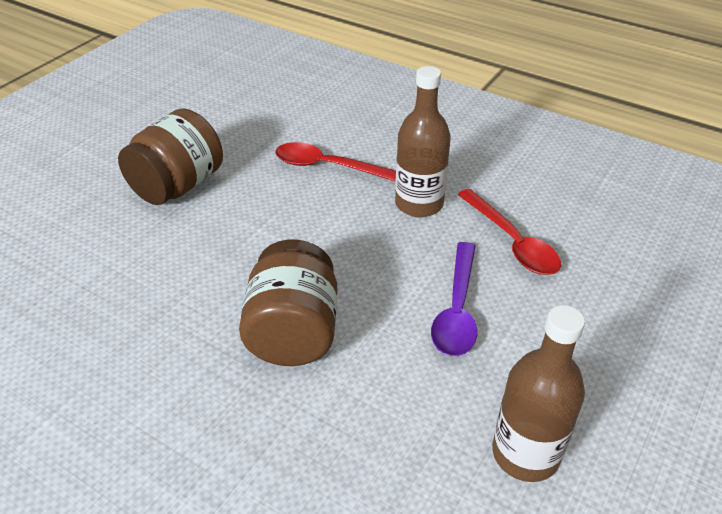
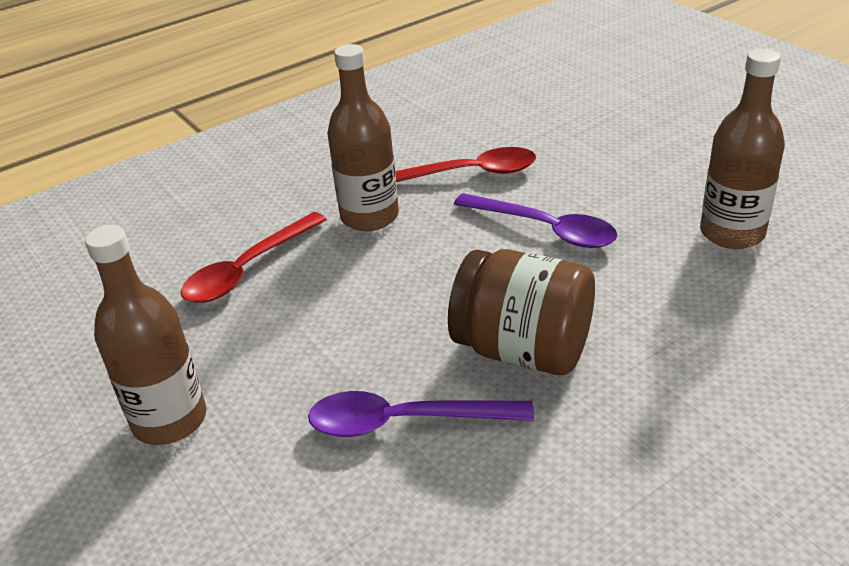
camera: 65 degrees left, 5 degrees down
(178, 186) = (169, 420): brown jar -> brown bottle
(201, 287) = (405, 421): none -> purple spoon

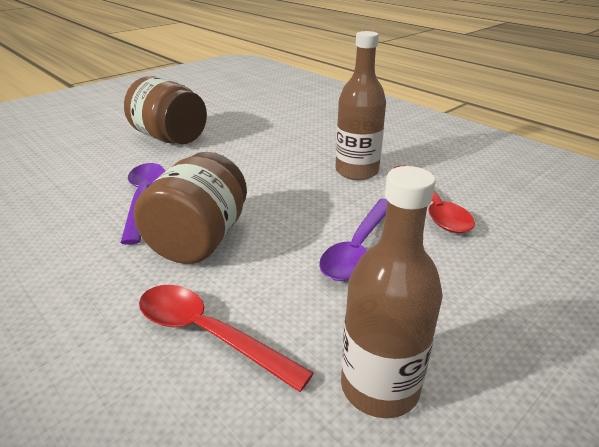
camera: 80 degrees right, 5 degrees down
(169, 420) = (170, 138): brown bottle -> brown jar
(248, 269) = (292, 141): red spoon -> red spoon (208, 334)

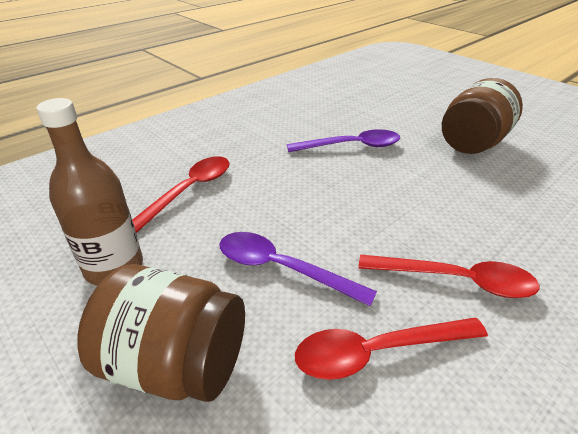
camera: 90 degrees right, 5 degrees up
(199, 240) = (294, 177): brown jar -> brown jar (176, 363)
(356, 171) = (456, 280): brown bottle -> red spoon

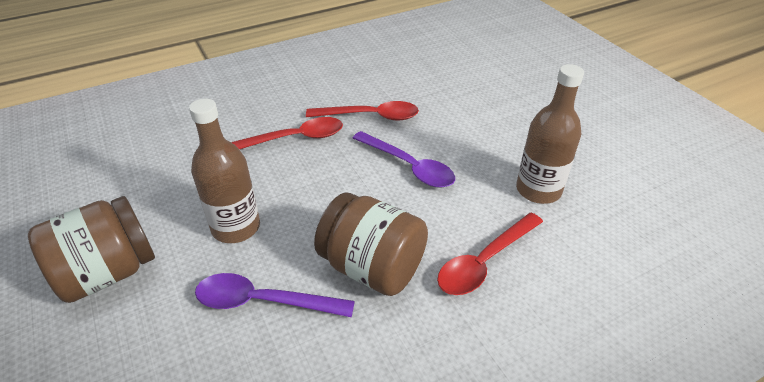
camera: 165 degrees left, 5 degrees up
(176, 363) = (482, 129): brown jar -> brown jar (372, 267)
(417, 180) = (236, 227): none -> brown bottle
(456, 280) = (294, 139): red spoon -> red spoon turned 135 degrees clockwise

